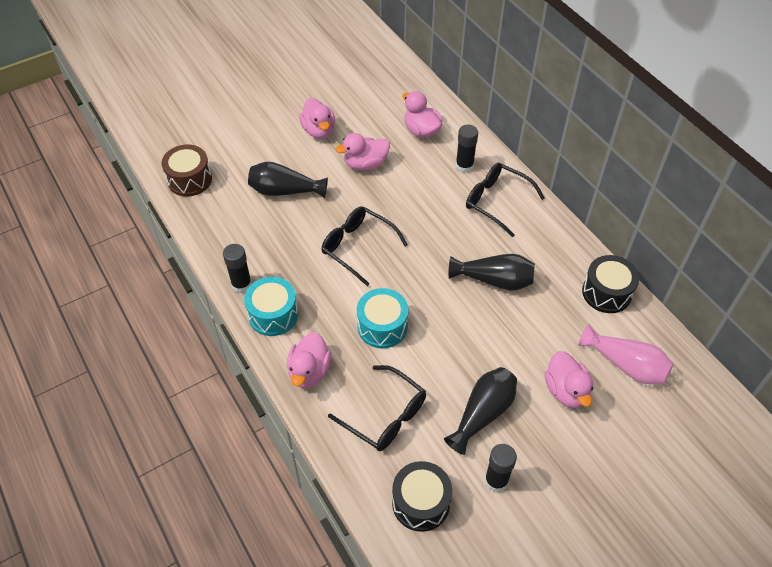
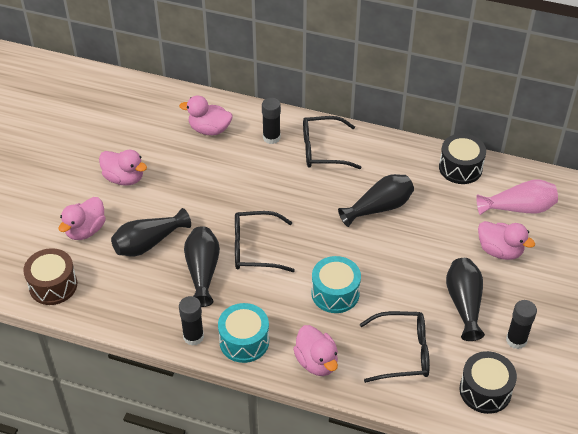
camera: 40 degrees left, 5 degrees down
(300, 238) = (202, 271): none -> black vase
(365, 164) = (192, 182): pink duck -> pink duck (85, 230)

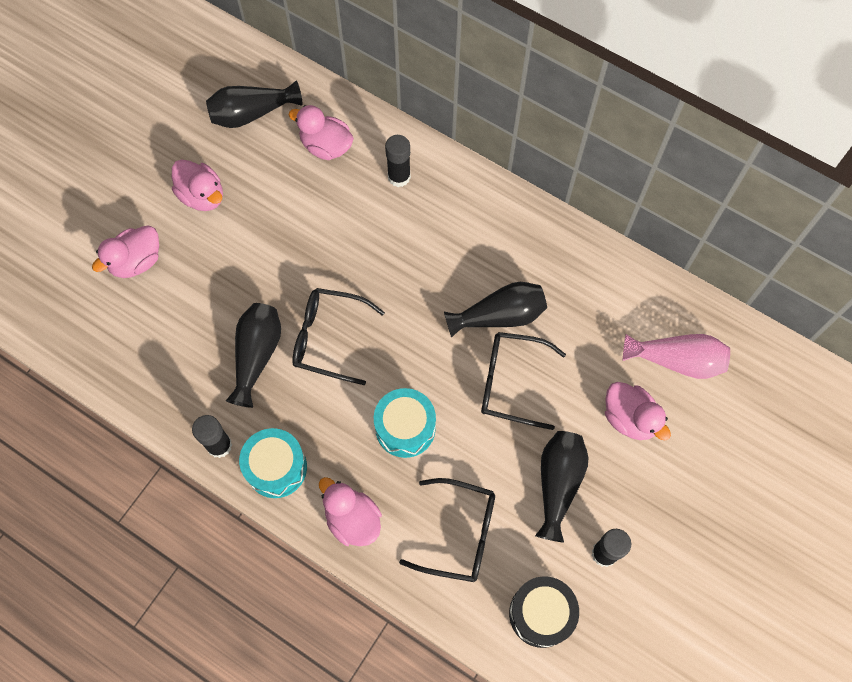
camera: 15 degrees right, 20 degrees up
(53, 285) = (78, 331): brown drum -> none
(148, 243) = (205, 299): black vase -> black vase (252, 114)
(316, 362) = (352, 519): pink duck -> pink duck turned 150 degrees clockwise
(323, 150) = (458, 211): black glasses -> black glasses (512, 383)
(460, 168) = (623, 280): black drum -> none

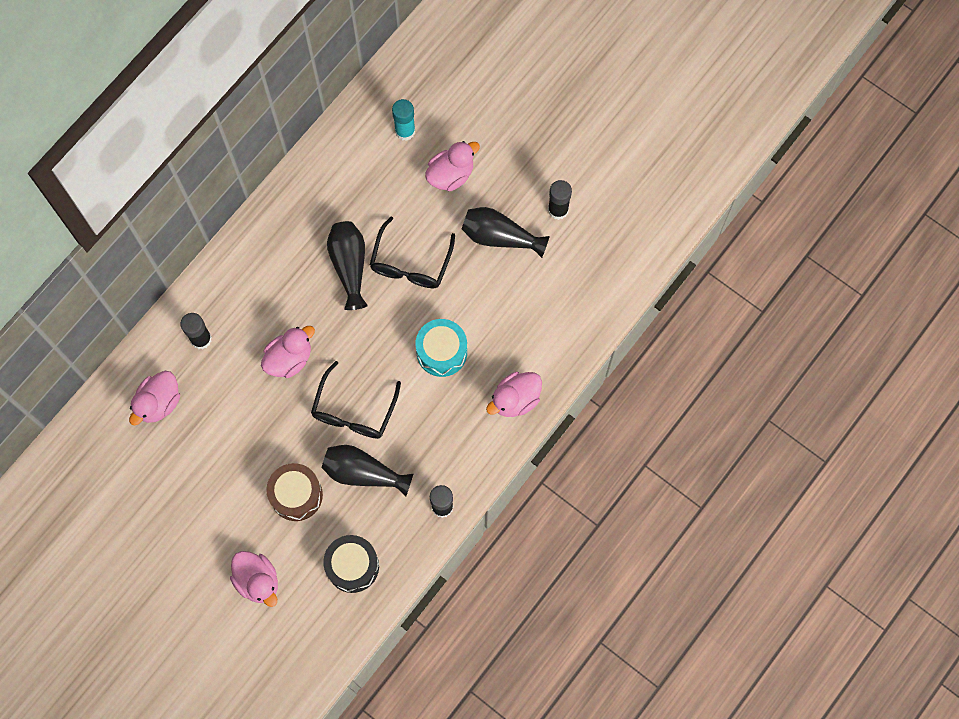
camera: 85 degrees left, 5 degrees up
(202, 196) = (196, 519): pink duck -> pink duck (289, 359)
(230, 289) = (296, 495): none -> brown drum
(252, 114) = (112, 471): black vase -> none
(276, 467) = (466, 459): turquoise drum -> none
(458, 533) = (533, 318): black glasses -> none
(541, 614) = (600, 262): black drum -> black drum (352, 566)
(676, 360) = (405, 131): pink vase -> turquoise glue stick

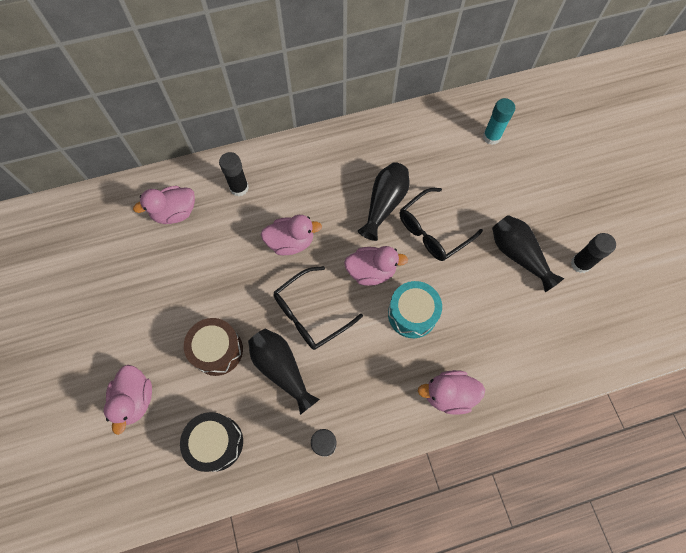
camera: 35 degrees right, 5 degrees down
(451, 175) = (507, 187): pink duck -> pink duck (371, 271)

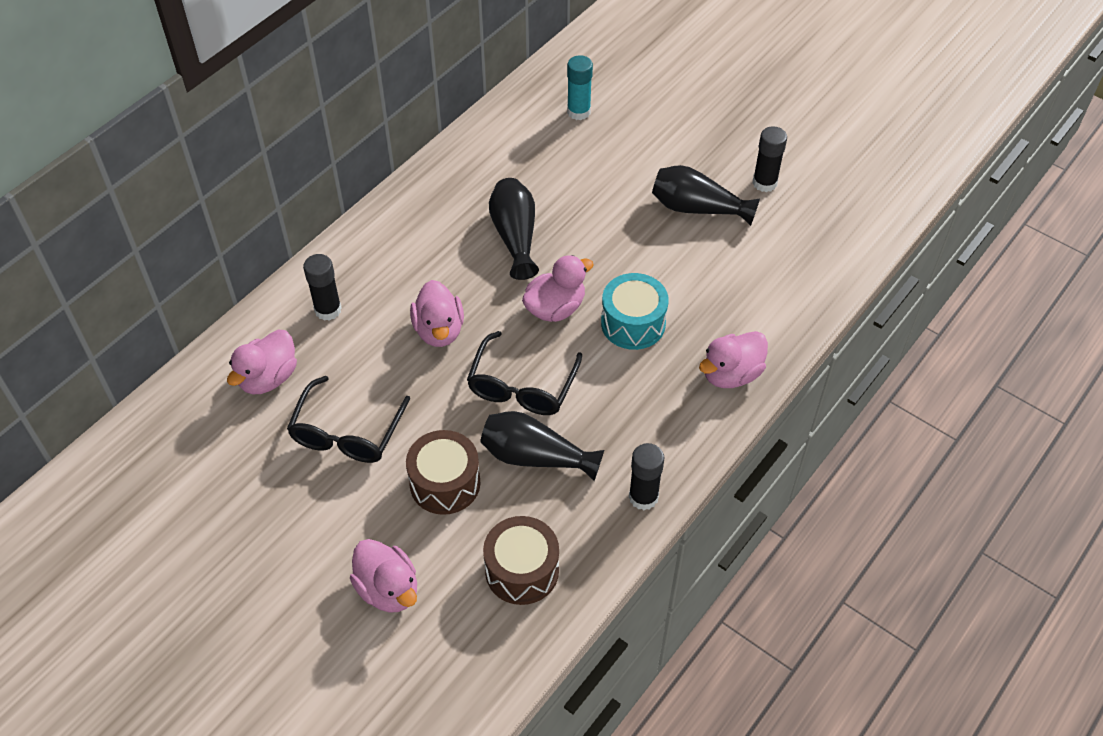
camera: 35 degrees left, 15 degrees down
(216, 443) = (522, 570): black drum -> brown drum
(291, 242) = (439, 330): pink duck -> pink duck turned 120 degrees clockwise
(433, 230) = (590, 233): black glasses -> black glasses (347, 432)

